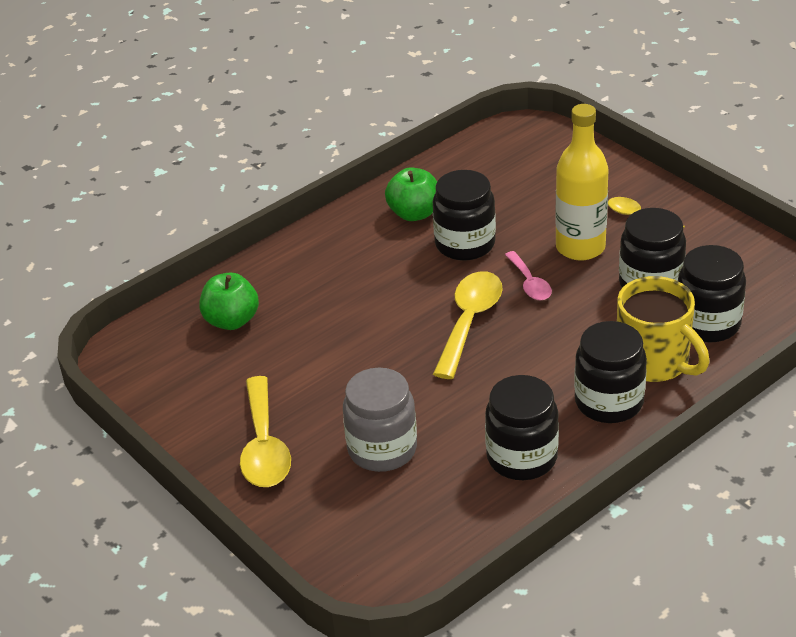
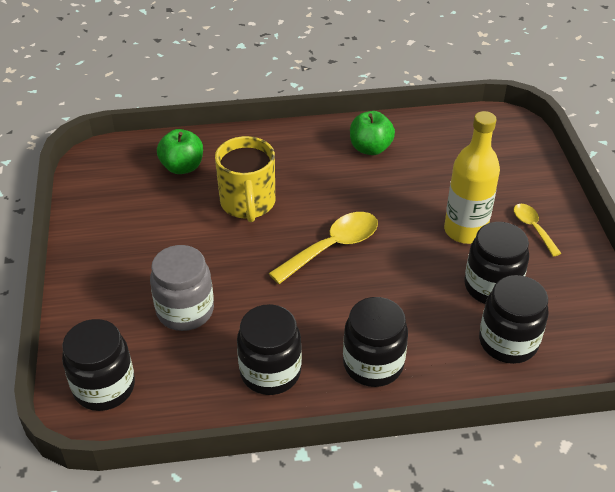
camera: 30 degrees right, 5 degrees up
(264, 446) = (116, 265): yellow spoon -> none
(465, 244) = (384, 187): black jar -> black jar (104, 387)
(529, 283) = (402, 239): pink spoon -> none
(655, 362) = (437, 351): yellow mug -> yellow mug (248, 203)

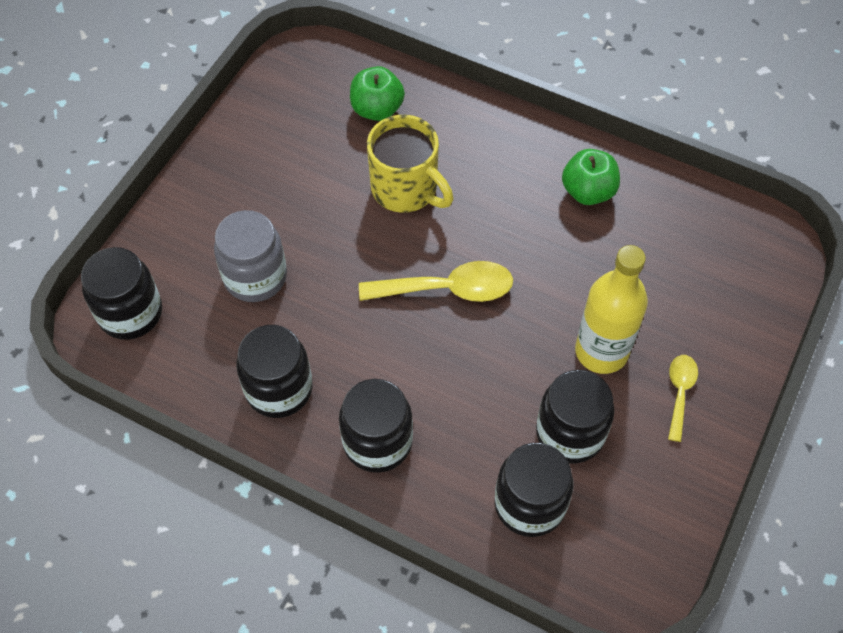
camera: 35 degrees right, 15 degrees up
(248, 203) = (406, 189): yellow mug -> yellow mug turned 75 degrees counterclockwise

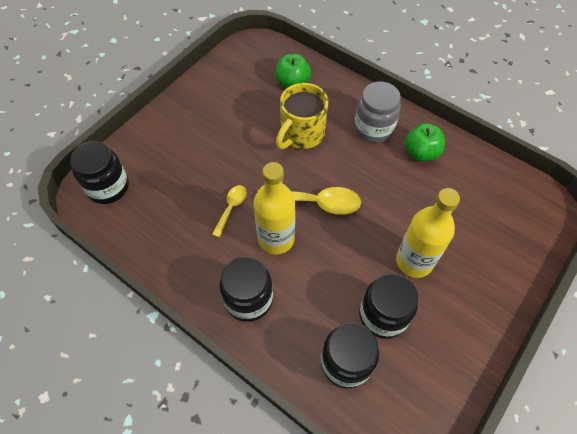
camera: 10 degrees right, 0 degrees up
(255, 277) = (192, 176): grey jar -> grey jar (373, 128)
(279, 389) = (191, 252): black jar -> none
(399, 351) = (276, 239): none -> yellow bottle
(406, 189) = (301, 134): yellow mug -> yellow mug turned 75 degrees clockwise
(680, 393) = (465, 299): yellow spoon -> yellow spoon (231, 208)

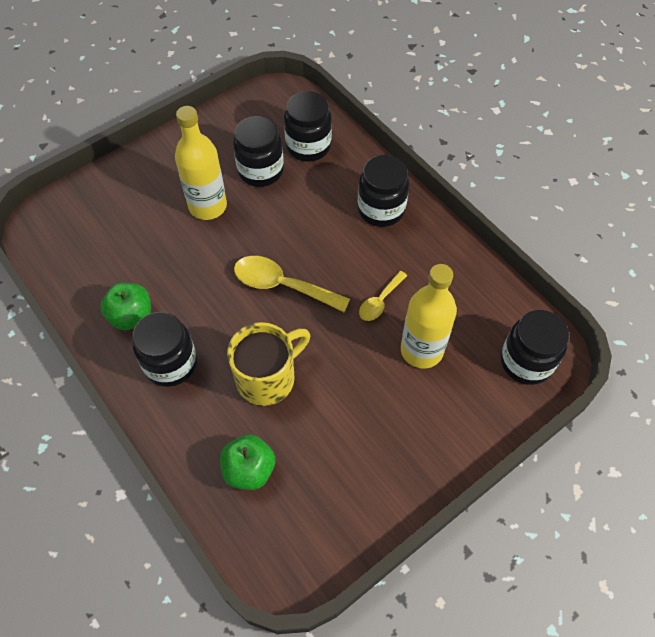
camera: 165 degrees left, 0 degrees up
(276, 239) = (339, 257): yellow bottle -> yellow bottle (421, 350)
(373, 128) = (171, 363): grey jar -> black jar

